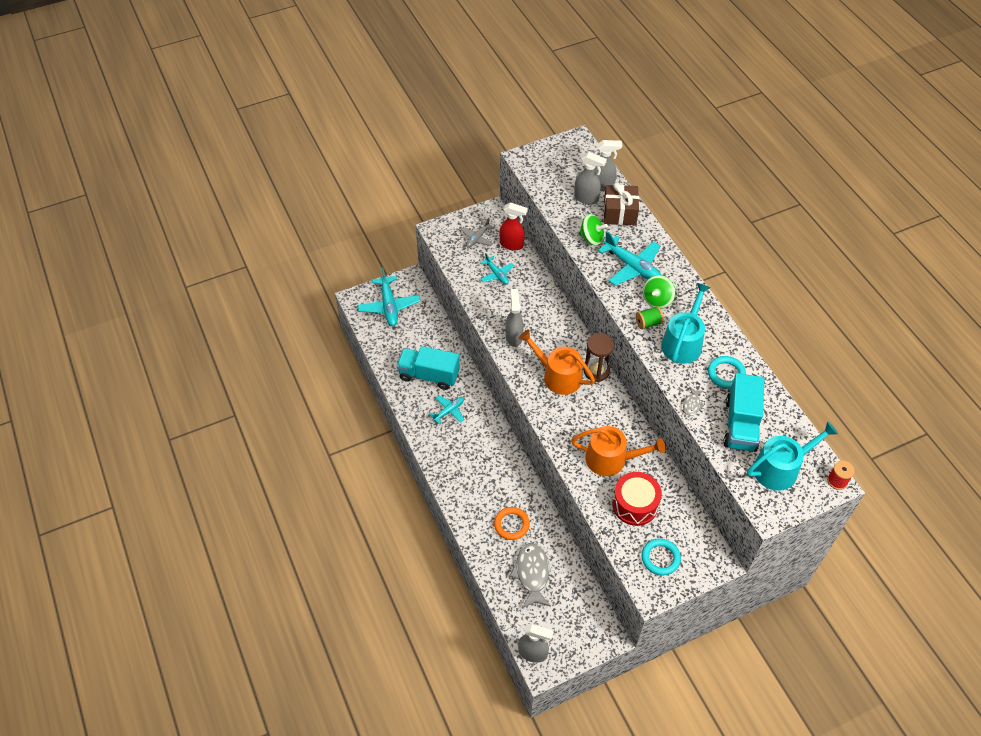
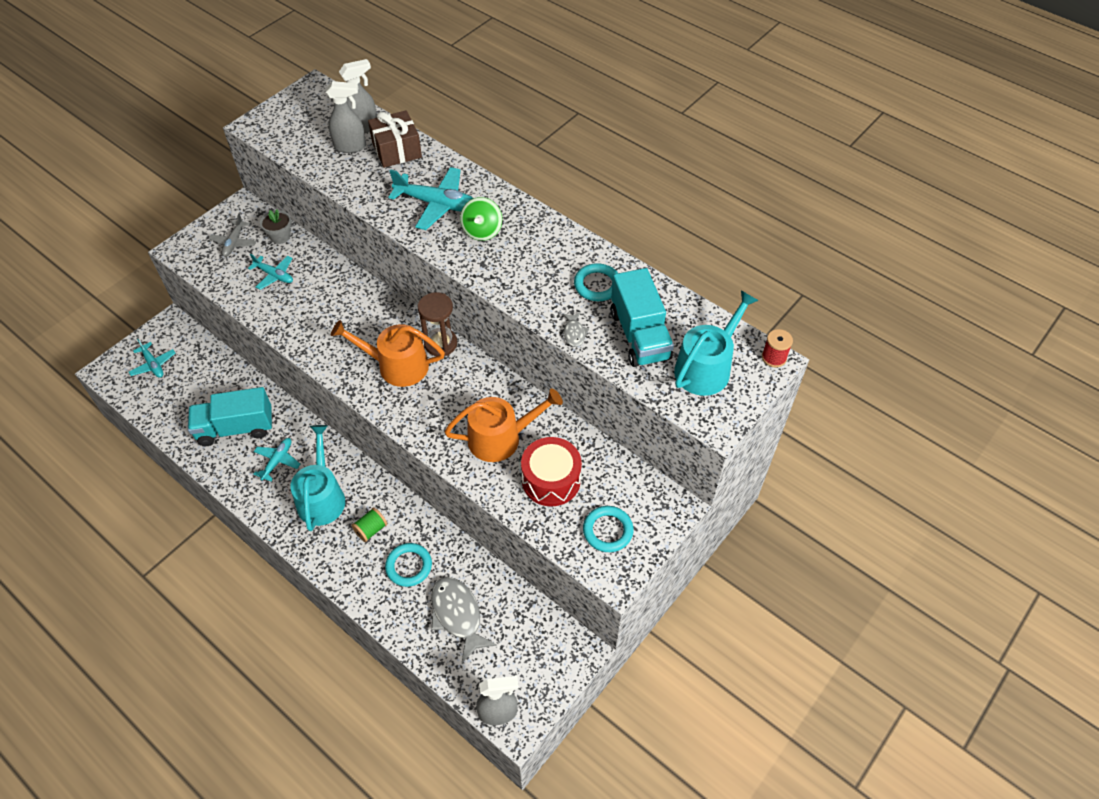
camera: 25 degrees left, 0 degrees up
(389, 306) = (153, 364): turquoise plane -> turquoise plane, size x0.58
(511, 524) = (409, 566): orange ring -> turquoise ring
(512, 245) = (280, 236): red spray bottle -> grey flower pot
(514, 336) = (324, 339): grey spray bottle -> none
(591, 238) = (375, 188): green spinning top -> none
(648, 323) = (483, 260): green spool -> green spool (371, 529)
(683, 342) = (533, 267): turquoise watering can -> turquoise watering can (321, 497)

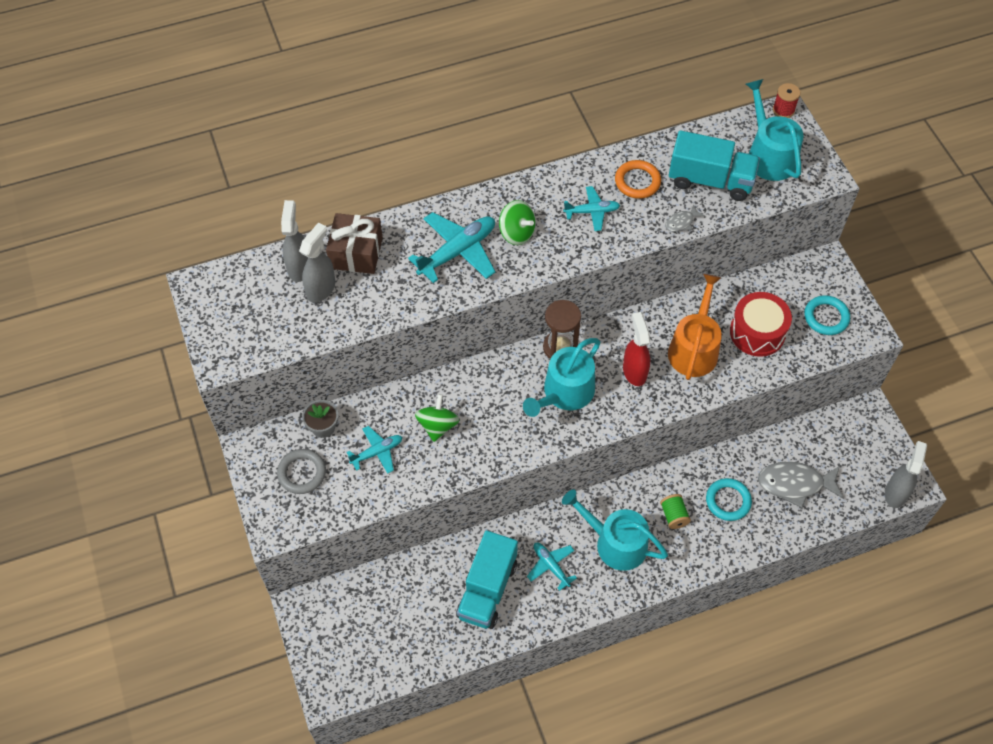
camera: 60 degrees left, 5 degrees up
(153, 364) = (350, 642): turquoise plane -> turquoise plane (592, 212)
(234, 242) = (302, 473): grey plane -> grey ring
(318, 300) = (437, 425): none -> green spinning top
(397, 366) = (564, 393): orange watering can -> turquoise watering can
(448, 404) = (634, 371): none -> red spray bottle
(574, 333) = (681, 222): grey fish -> grey fish turned 120 degrees clockwise
(597, 285) = (637, 181): turquoise ring -> orange ring

